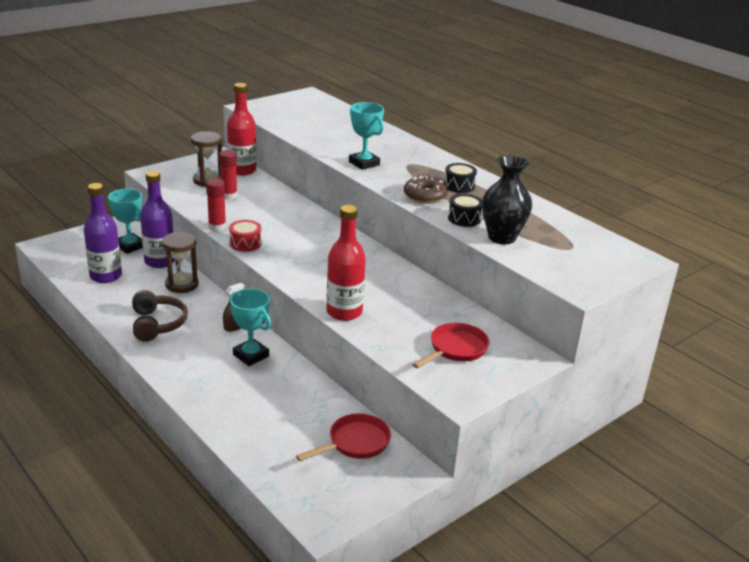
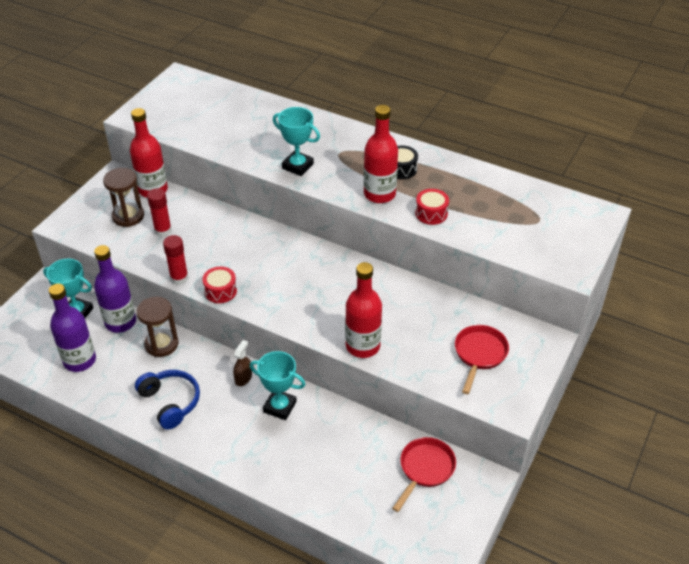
camera: 20 degrees left, 15 degrees up
(157, 324) = (170, 402): brown headphones -> blue headphones
(424, 196) = (379, 194): brown donut -> red bottle
(464, 219) = (431, 213): black drum -> red drum
(502, 237) = (476, 227): black vase -> none

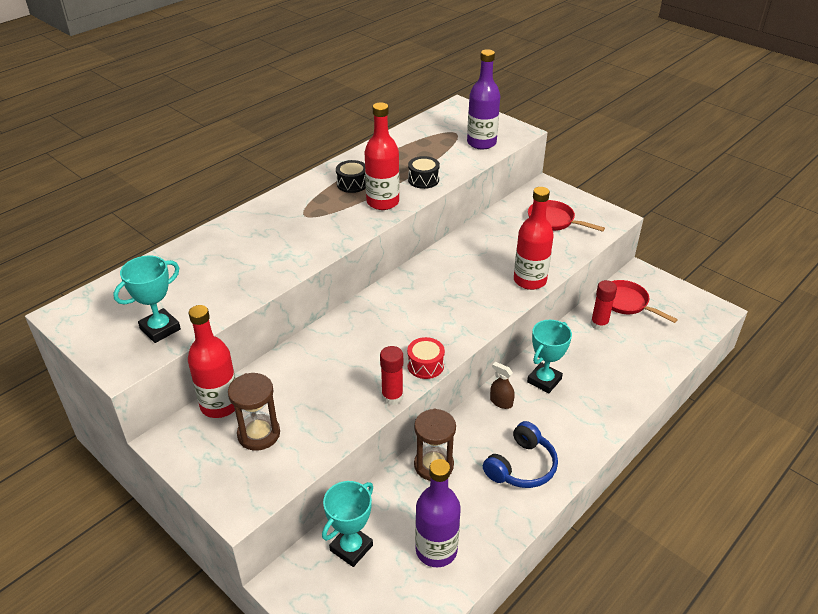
camera: 75 degrees left, 5 degrees down
(120, 322) = (385, 502): purple bottle -> purple bottle (481, 143)
(163, 230) = (303, 403): red glue stick -> red glue stick (599, 324)
(170, 402) = (521, 466): blue headphones -> blue headphones turned 150 degrees clockwise
(297, 166) = (311, 244): turquoise trophy -> turquoise trophy (160, 329)
(431, 213) = (423, 180): red drum -> black drum

